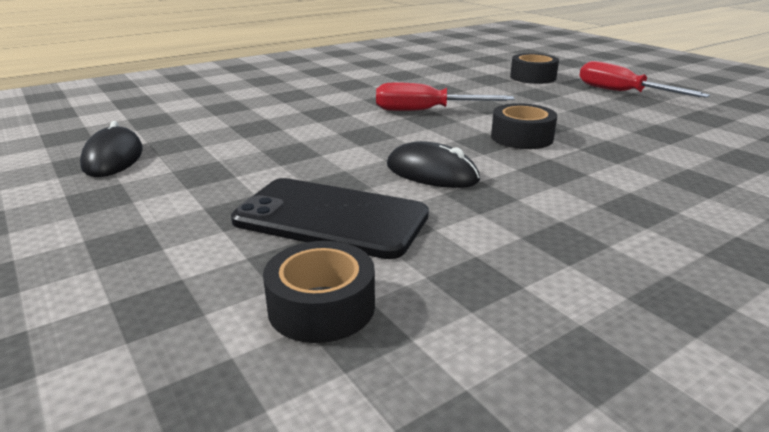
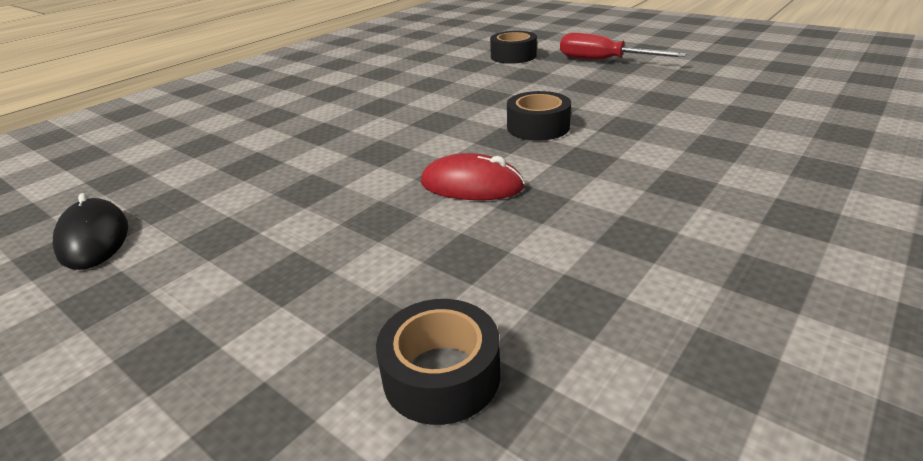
camera: 15 degrees left, 5 degrees up
(331, 218) = (395, 263): black phone -> none
(426, 111) = (428, 112): red screwdriver -> none
(432, 173) = (471, 185): black mouse -> red mouse

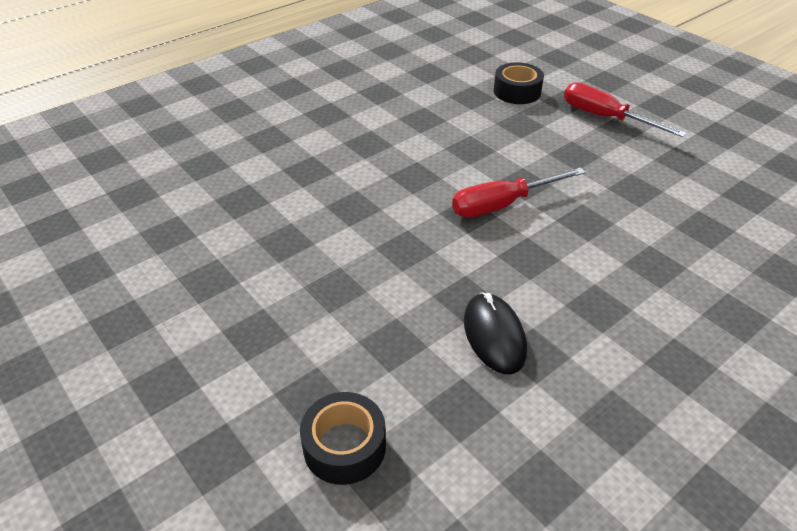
camera: 10 degrees right, 10 degrees up
(94, 239) = (114, 261): black mouse -> black mouse (494, 335)
(471, 185) = (420, 267): red mouse -> none
(538, 127) = (503, 205): black tape -> red screwdriver

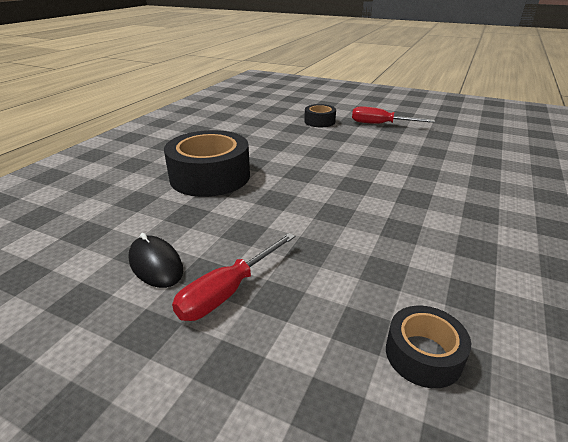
camera: 25 degrees left, 10 degrees down
(303, 152) = (210, 176): none -> black tape
(494, 335) = (442, 245): black mouse -> black mouse (155, 264)
(503, 205) = (370, 175): red screwdriver -> red screwdriver (228, 291)

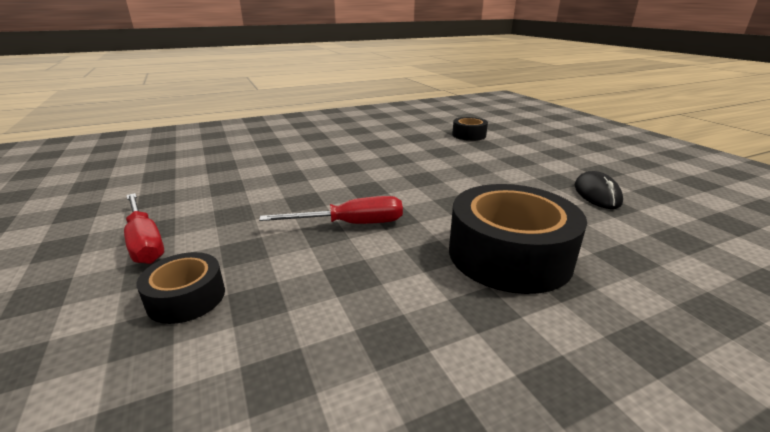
camera: 140 degrees left, 5 degrees down
(228, 291) = (545, 169): red screwdriver -> red screwdriver (351, 224)

